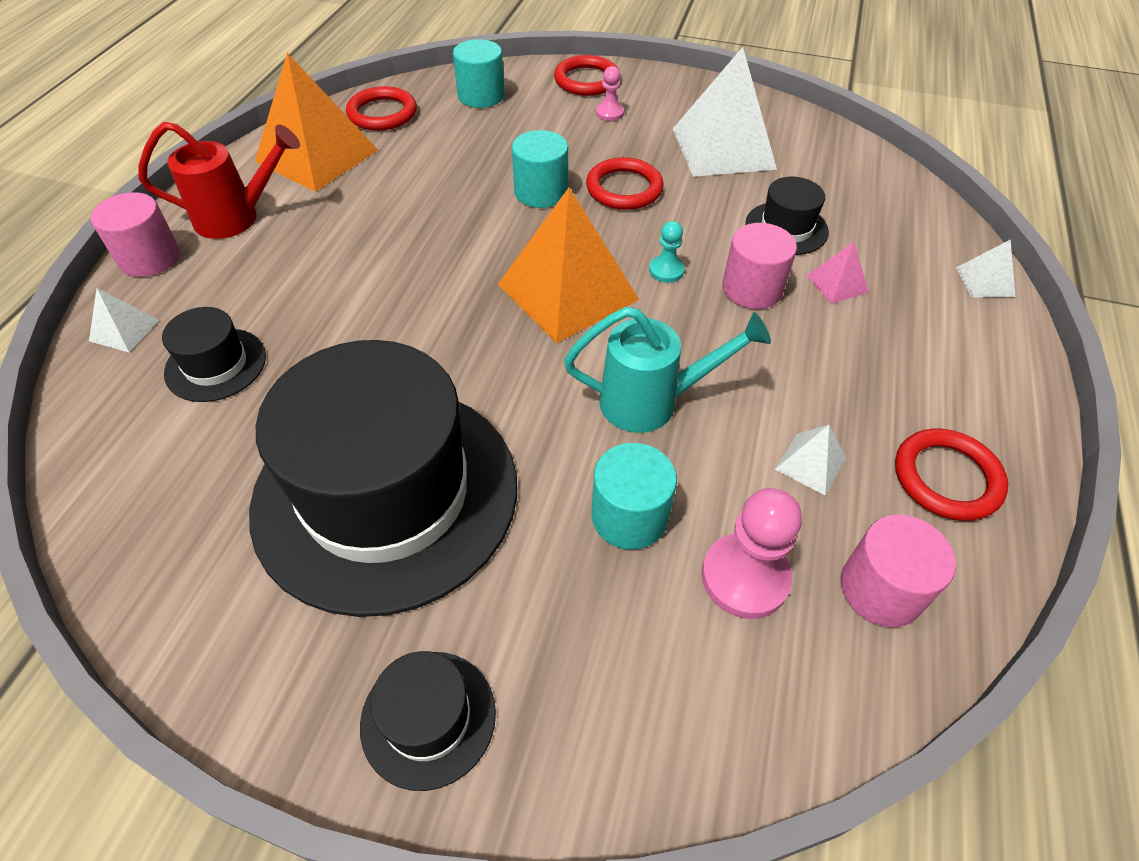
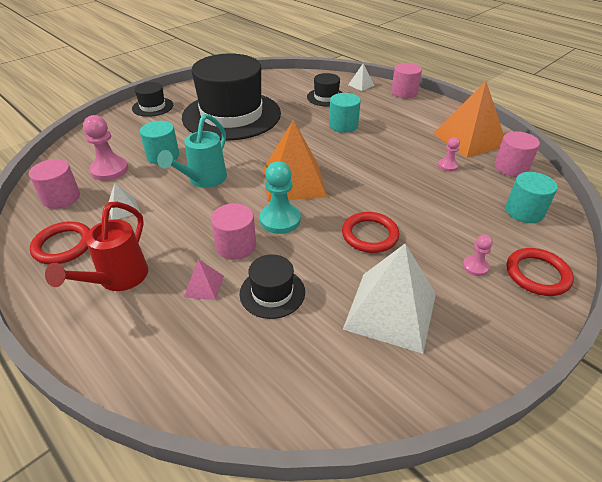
camera: 120 degrees right, 10 degrees down
(238, 218) = (422, 112): red watering can -> red watering can (117, 280)
(382, 113) = (511, 167): red ring -> pink cylinder
(413, 161) = (447, 166): none -> pink pawn
(541, 192) = (388, 200): turquoise cylinder -> turquoise cylinder (343, 125)
(666, 270) = (280, 220): turquoise pawn -> turquoise pawn, size x1.82
(985, 282) = (125, 373): white pyramid -> none

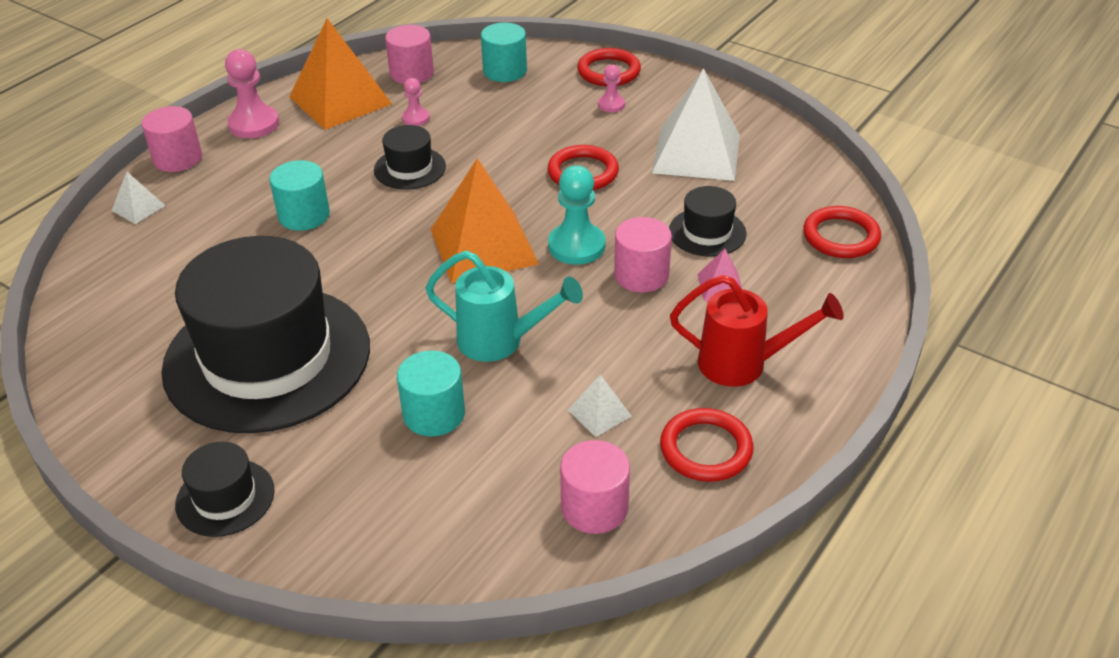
camera: 100 degrees left, 0 degrees up
(109, 170) = (495, 474): pink pawn -> pink pawn (254, 124)
(232, 392) = (841, 236): none -> red ring
(326, 97) = (191, 245): black hat -> black hat (410, 168)

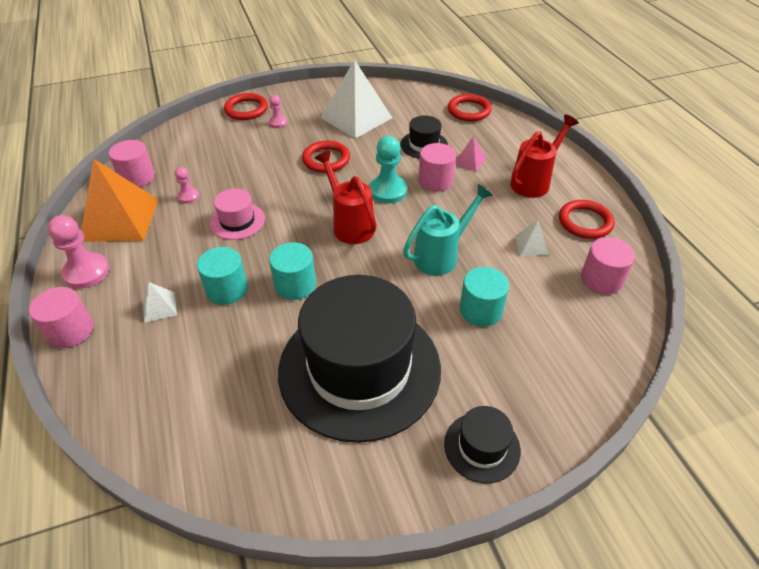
camera: 55 degrees left, 5 degrees up
(138, 208) = (104, 378): white pyramid -> white pyramid (159, 307)
(410, 168) = (237, 221): black hat -> pink hat
(483, 246) = (350, 224): orange pyramid -> red watering can
(505, 71) = (191, 142): turquoise cylinder -> turquoise cylinder (295, 284)

